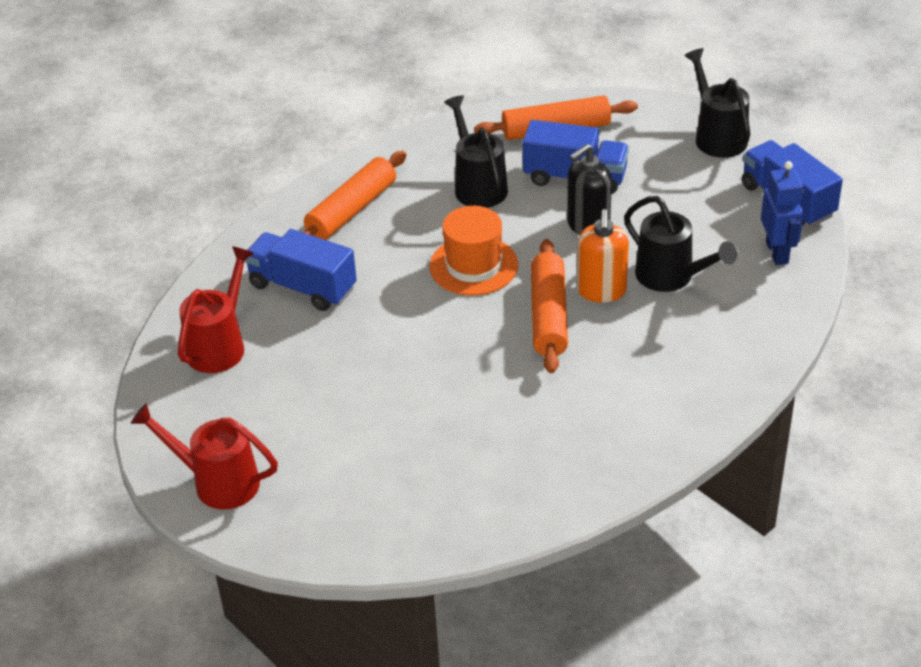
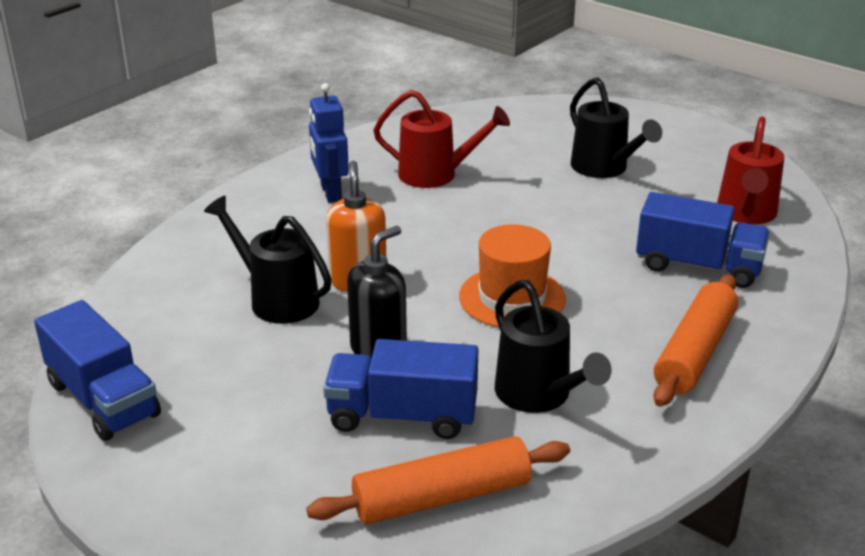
camera: 170 degrees right, 10 degrees down
(217, 482) = (672, 132): red watering can -> red watering can (437, 175)
(549, 315) = (415, 256): orange rolling pin -> none
(716, 136) = (178, 501): black watering can -> black watering can (604, 169)
(777, 252) = (141, 333): blue robot -> blue robot (330, 193)

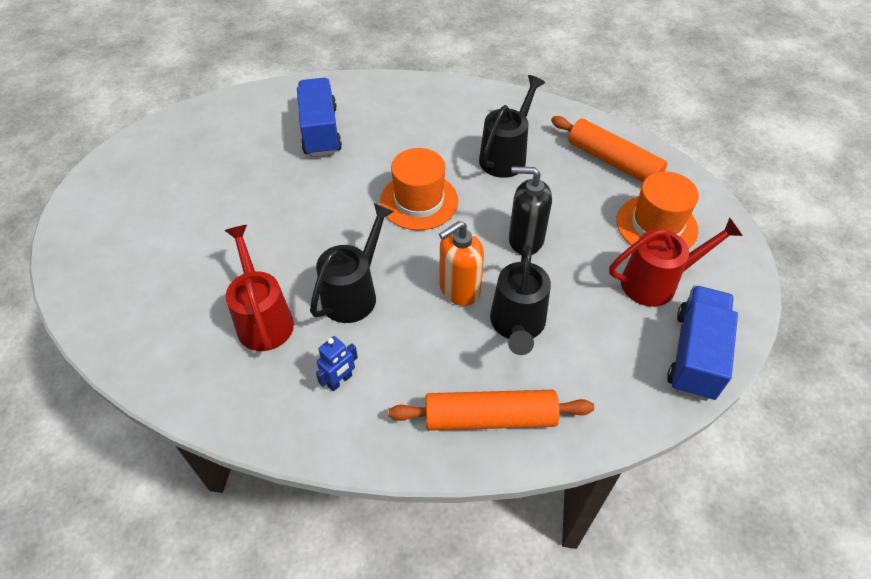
camera: 120 degrees left, 20 degrees up
(290, 473) = (656, 225): none -> orange hat
(330, 193) = (340, 381): blue robot -> blue robot, size x0.64
(402, 416) = (572, 202): blue truck -> none
(604, 169) = (197, 215): black watering can -> black watering can (354, 292)
(695, 352) = (417, 111): orange rolling pin -> orange rolling pin (489, 417)
(746, 214) = (235, 126): red watering can -> red watering can (657, 282)

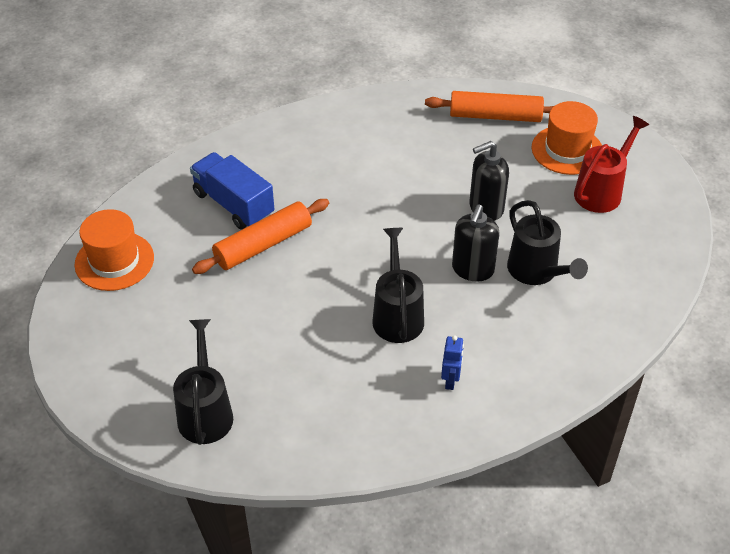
camera: 35 degrees left, 5 degrees down
(263, 318) = (346, 372): red watering can -> none
(419, 201) = (377, 220): orange hat -> orange hat (114, 261)
(459, 289) = (472, 270): orange soap dispenser -> black soap dispenser
(489, 417) = (575, 343): orange rolling pin -> orange rolling pin (263, 245)
(506, 155) = (410, 150): black watering can -> black watering can (205, 411)
(695, 354) = (666, 227): blue truck -> none

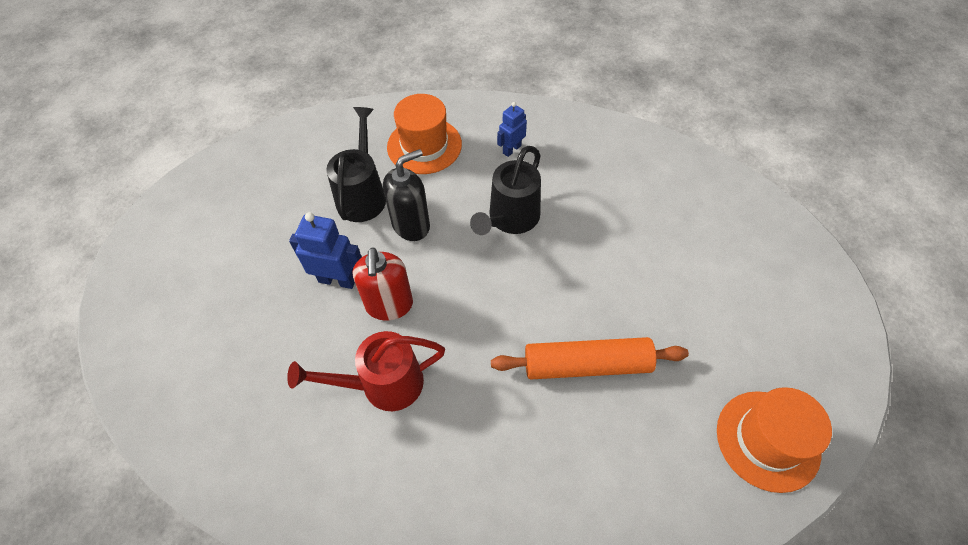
camera: 145 degrees left, 10 degrees up
(205, 411) = (725, 221): black watering can -> none
(233, 204) = (590, 446): blue truck -> none
(432, 212) = (389, 305): none -> red soap dispenser
(486, 208) = (337, 280): black soap dispenser -> blue robot
(495, 116) = (200, 396): orange rolling pin -> none
(567, 150) = (190, 301): orange hat -> orange hat (424, 145)
(602, 191) = (220, 237): red watering can -> red watering can (382, 385)

